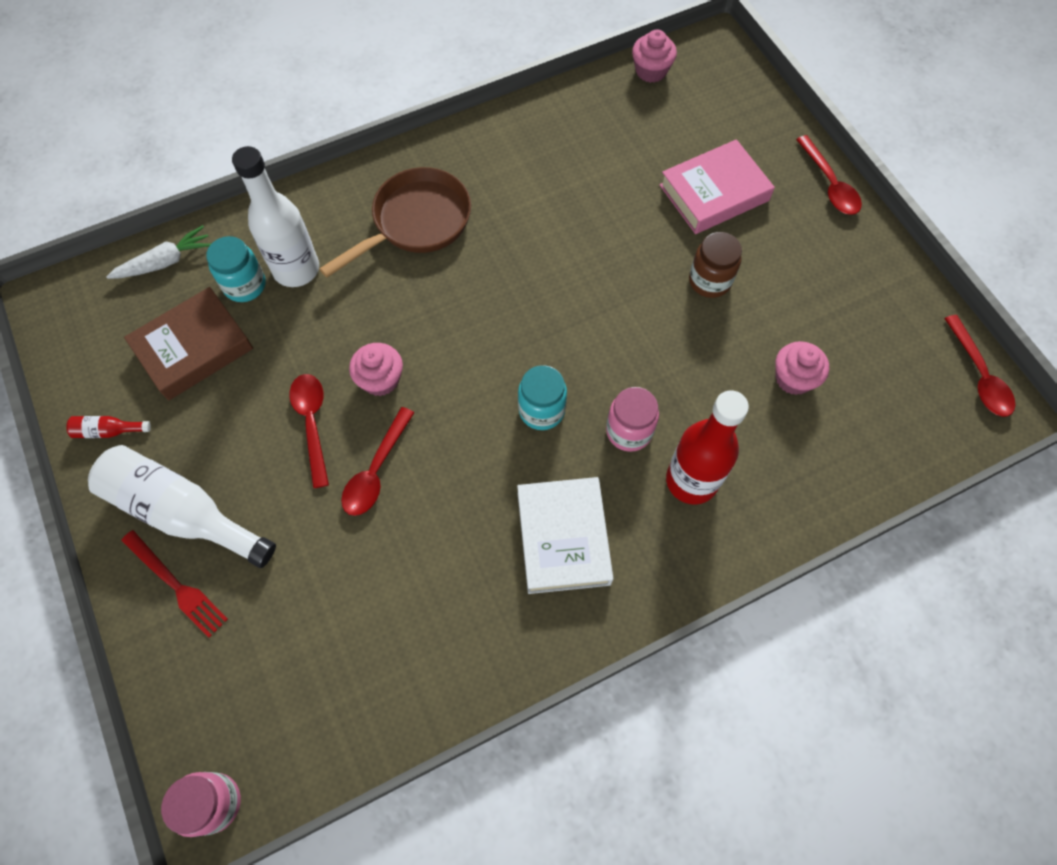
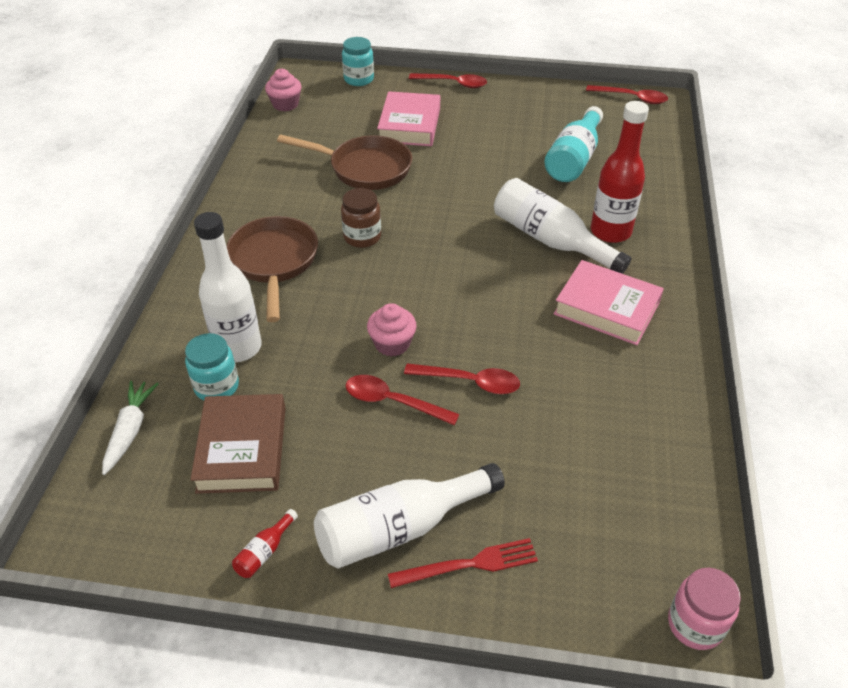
camera: 55 degrees left, 20 degrees down
(376, 470) = (470, 382): red spoon -> red spoon turned 45 degrees counterclockwise
(541, 410) = (498, 273): turquoise jar -> turquoise jar (359, 79)
(563, 538) = (607, 308): white book -> pink book
(607, 201) = (364, 168): none -> brown pan
(629, 431) = (551, 241): pink jar -> white bottle
(709, 281) = (472, 157): brown jar -> brown jar (362, 237)
(793, 378) = (574, 159): pink cupcake -> turquoise bottle

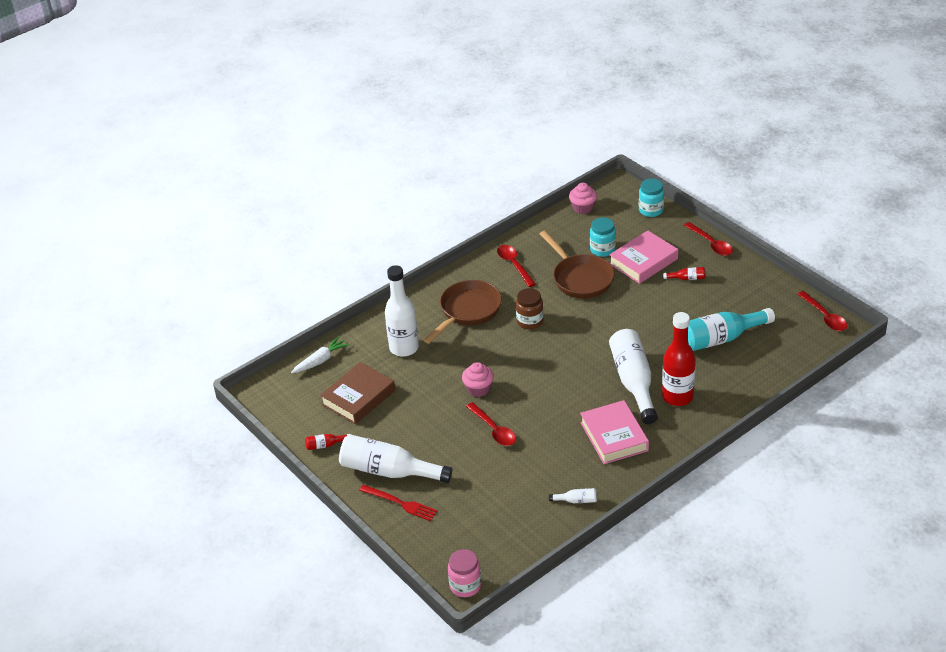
camera: 45 degrees right, 5 degrees down
(217, 386) = (376, 362): turquoise jar -> turquoise jar (602, 249)
(393, 402) = (446, 417): red spoon -> red spoon (514, 265)
(471, 121) = (687, 278): none -> red bottle
(666, 407) = (576, 501): none -> white bottle

